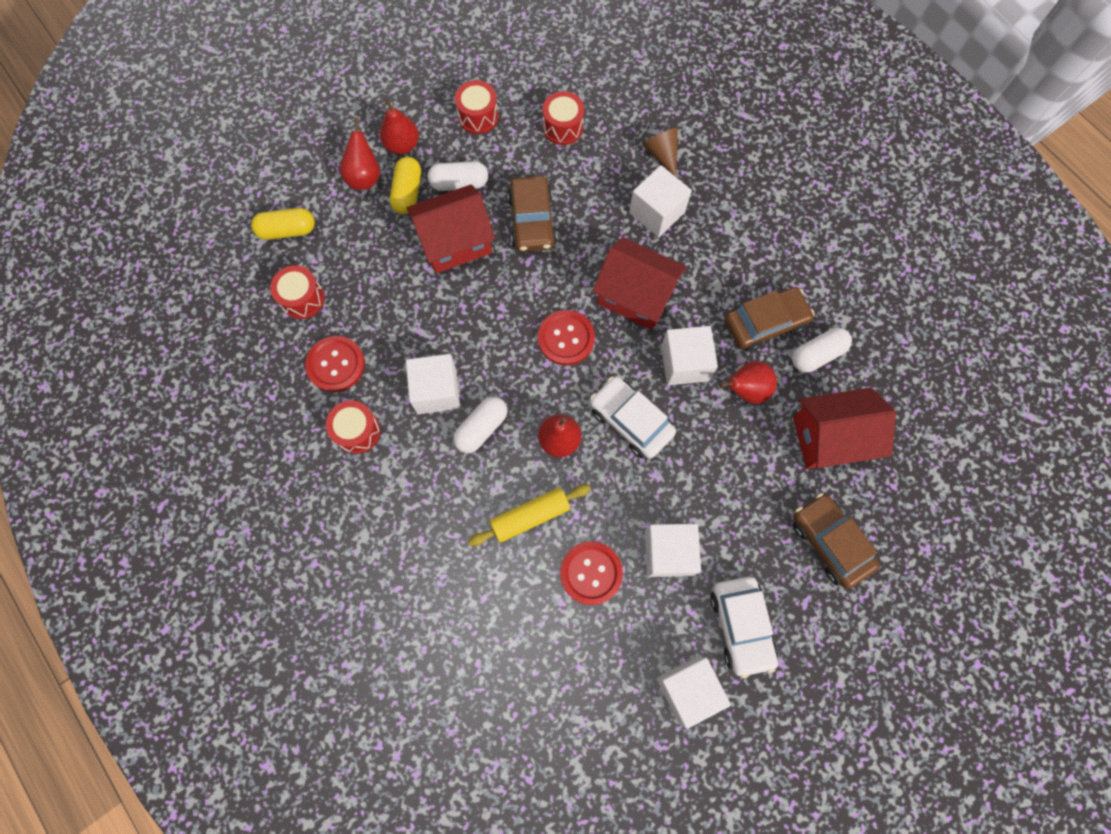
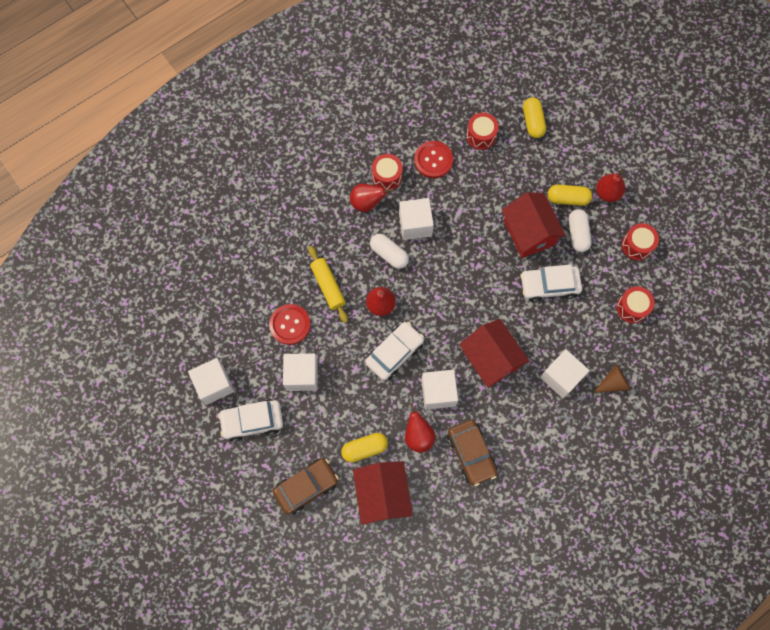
camera: 90 degrees right, 0 degrees up
(364, 177) = (578, 169): red pear -> red pear (367, 203)
(532, 221) = (549, 285): brown car -> white car
(566, 338) = (456, 309): red button -> none
(635, 296) = (490, 359): red house -> red house turned 60 degrees counterclockwise
(769, 461) = (364, 448): none -> yellow capsule
(817, 354) = (447, 491): white capsule -> none

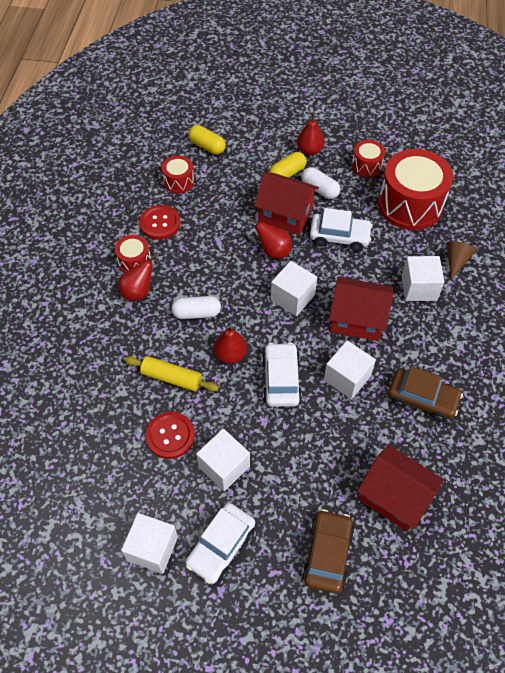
camera: 45 degrees left, 15 degrees down
(364, 448) = (339, 474): yellow capsule -> none
(415, 224) = (194, 276): white cube -> white cube (292, 297)
(418, 436) = (369, 424): red pear -> red pear (273, 251)
(549, 285) = (339, 236): white car -> white car turned 120 degrees counterclockwise
(632, 308) = (410, 205): red drum -> red drum, size x2.07

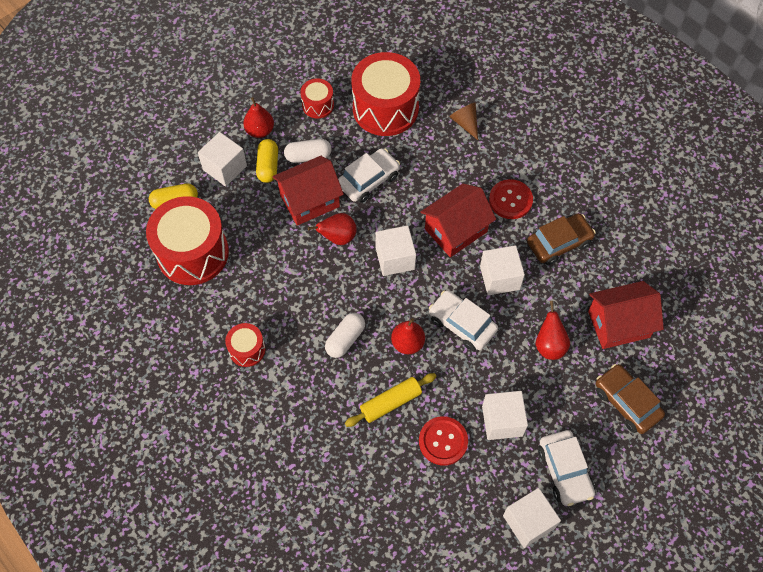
camera: 50 degrees left, 5 degrees up
(138, 292) = (282, 369): red pear -> red pear (549, 345)
(160, 223) = (224, 300): red button -> red button (510, 200)
(179, 182) = (192, 253): red drum -> red drum, size x2.07
(419, 288) = (466, 167): white cube -> white cube (225, 168)

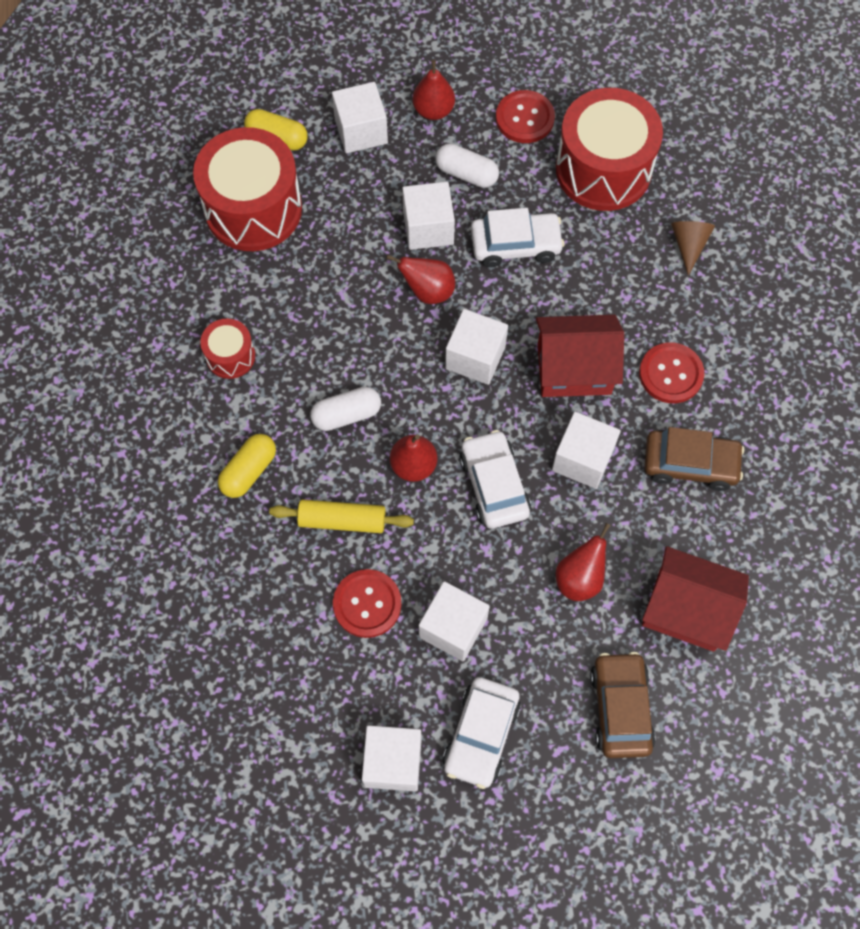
camera: 35 degrees right, 5 degrees up
(268, 166) = (411, 158): yellow capsule -> yellow capsule (249, 471)
(309, 201) = (428, 228): red house -> white cube
(318, 105) = (524, 118): red drum -> red button

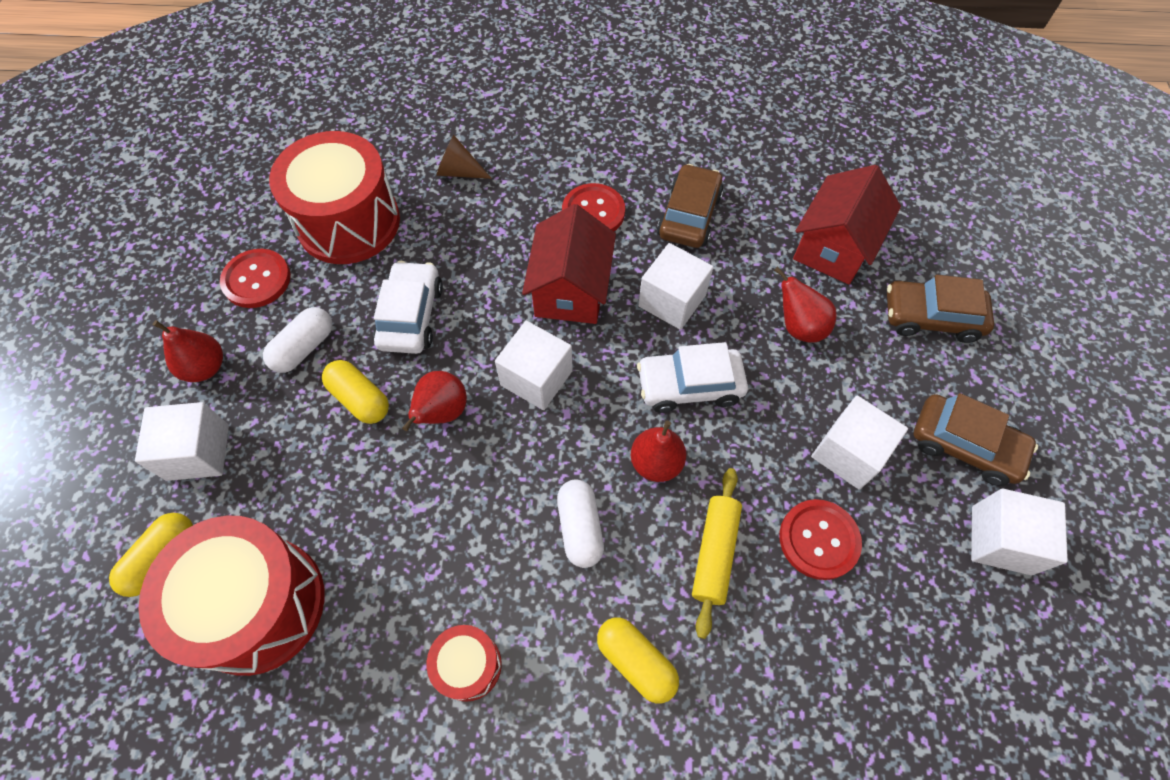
camera: 80 degrees left, 5 degrees down
(428, 228) = (360, 399): white cube -> yellow capsule
(481, 735) = (964, 445): white car -> brown car

